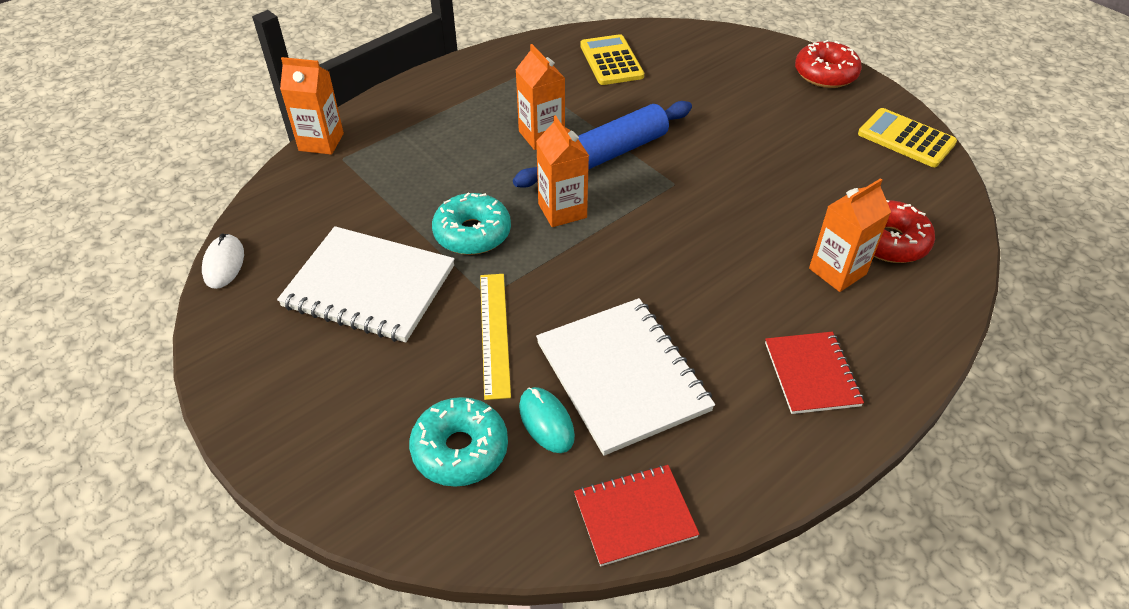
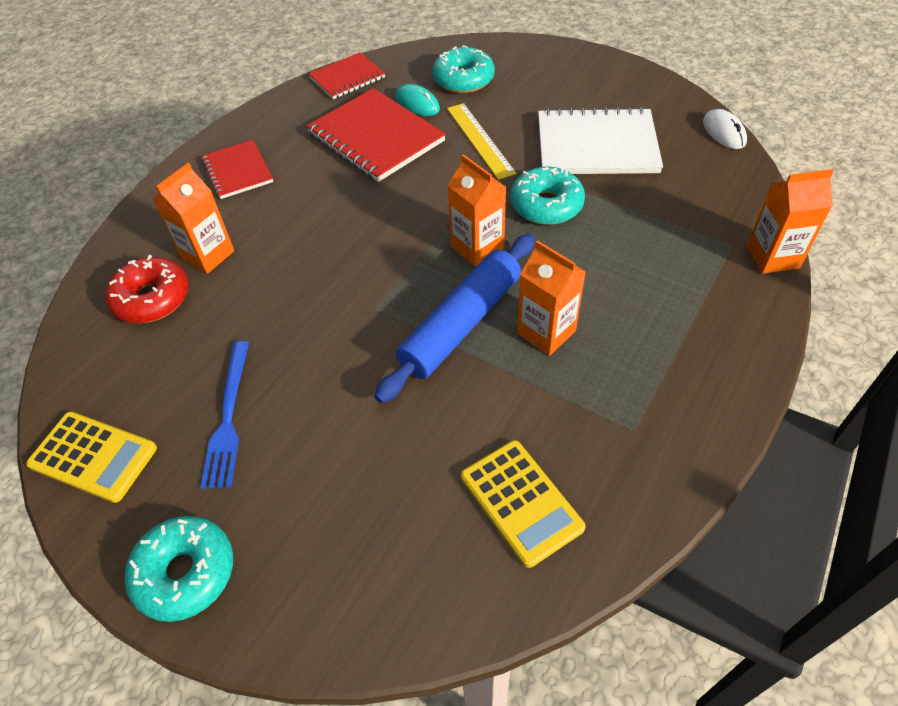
camera: 165 degrees right, 5 degrees up
(622, 376) = (376, 137): white notebook -> red notebook
(804, 139) = (228, 417): none -> blue fork
(825, 74) = (185, 573): red donut -> turquoise donut

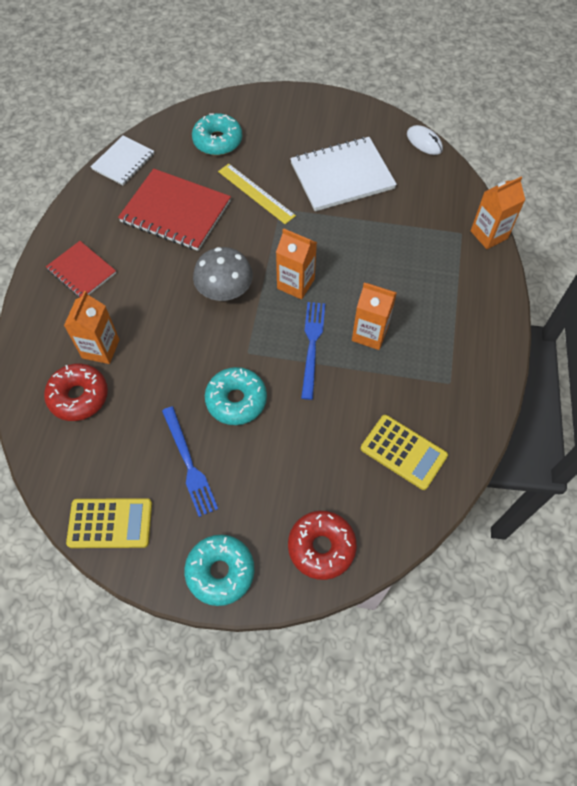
camera: 25 degrees left, 10 degrees up
(337, 593) = (321, 547): none -> red donut
(347, 78) = (123, 162): red notebook -> white notebook
(385, 233) = (225, 291): none -> grey mushroom
(417, 103) = (192, 172): turquoise mouse -> none
(461, 324) = (312, 345): blue rolling pin -> blue fork
(546, 205) = (328, 236): turquoise donut -> turquoise donut (236, 400)

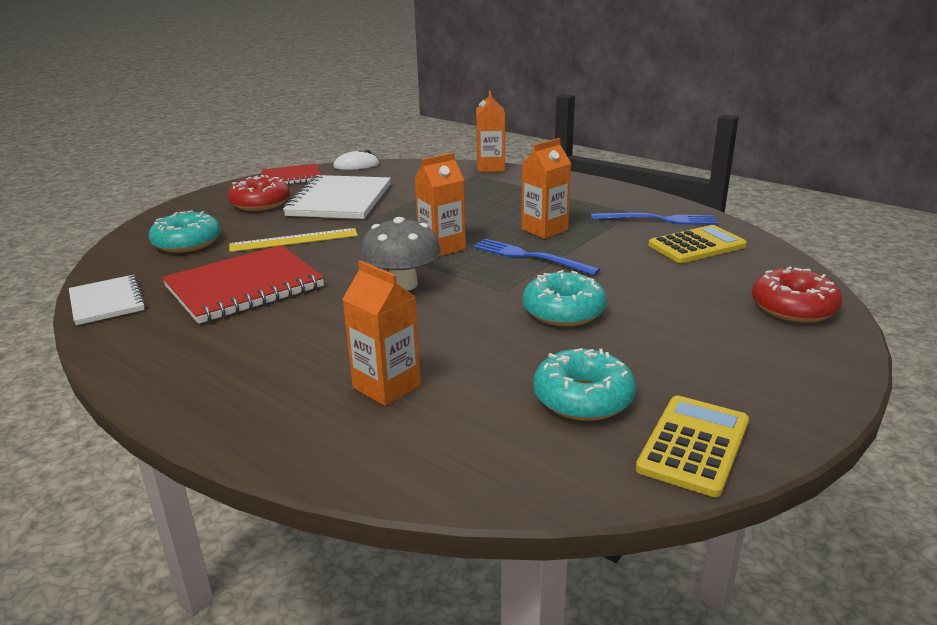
camera: 60 degrees left, 35 degrees down
(79, 396) = (449, 424): red donut -> red donut (260, 203)
(81, 271) = (234, 372): red notebook -> red notebook (292, 177)
(189, 464) = (633, 361): blue fork -> blue fork (658, 220)
(220, 572) = (806, 375): turquoise donut -> turquoise donut (583, 398)

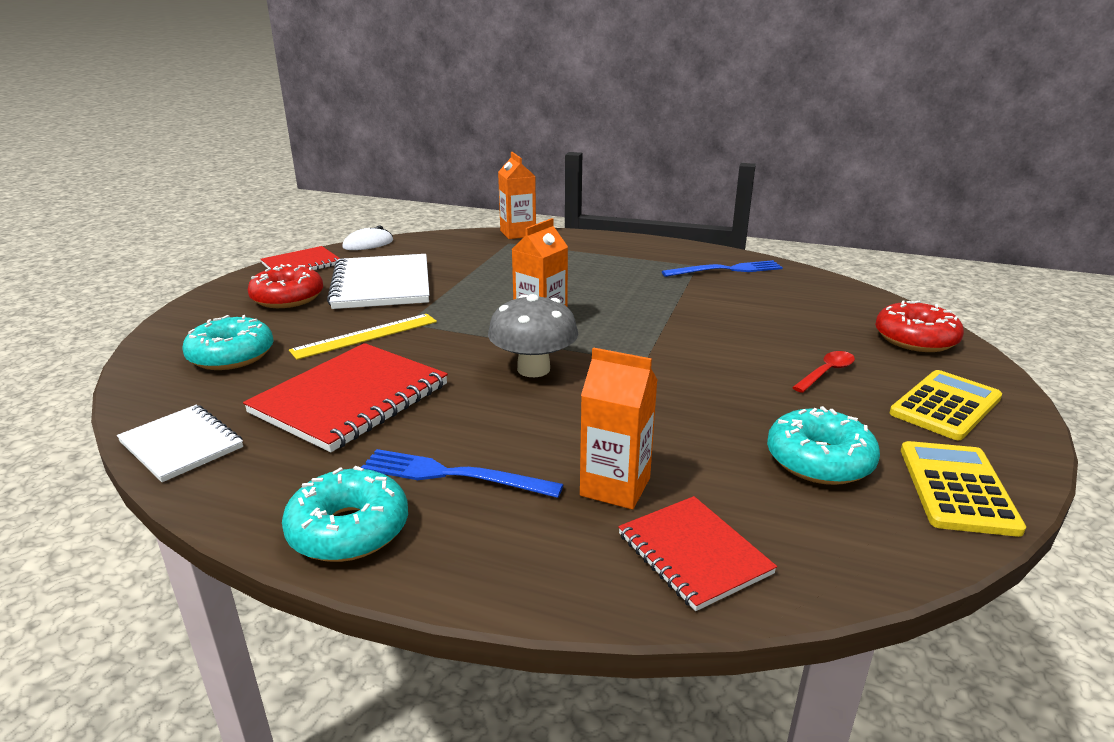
camera: 20 degrees left, 0 degrees up
(403, 448) = (693, 554): none -> red notebook
(530, 257) = (639, 322): blue fork -> blue fork (453, 475)
(544, 230) = (628, 292): orange carton -> none
(563, 311) = (721, 373): turquoise donut -> turquoise donut (349, 530)
(666, 325) = (826, 373): none -> red spoon
(696, 246) = (782, 291): yellow calculator -> yellow calculator (945, 406)

